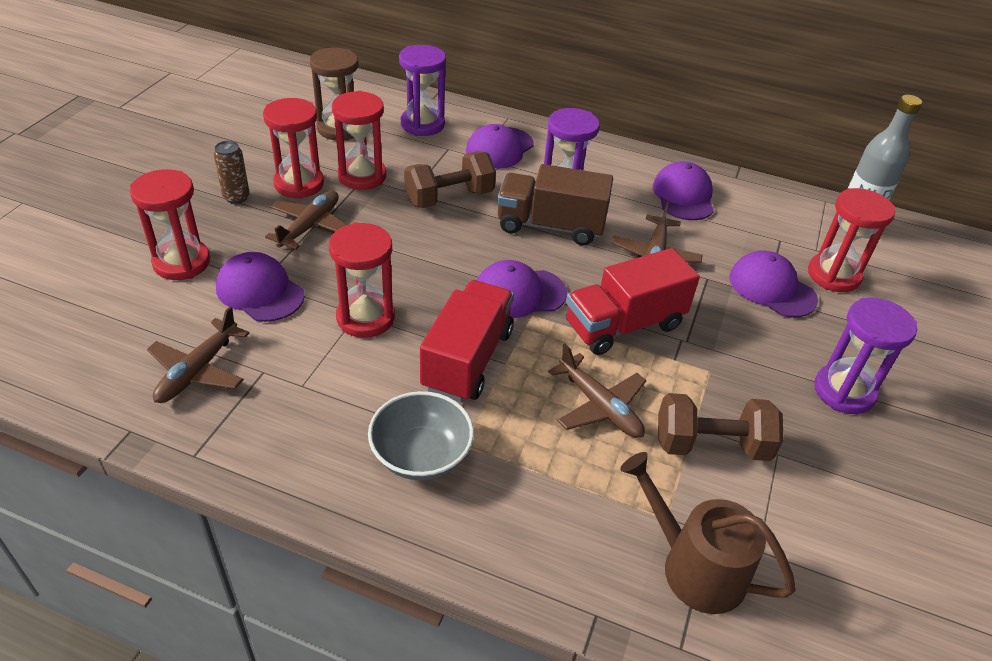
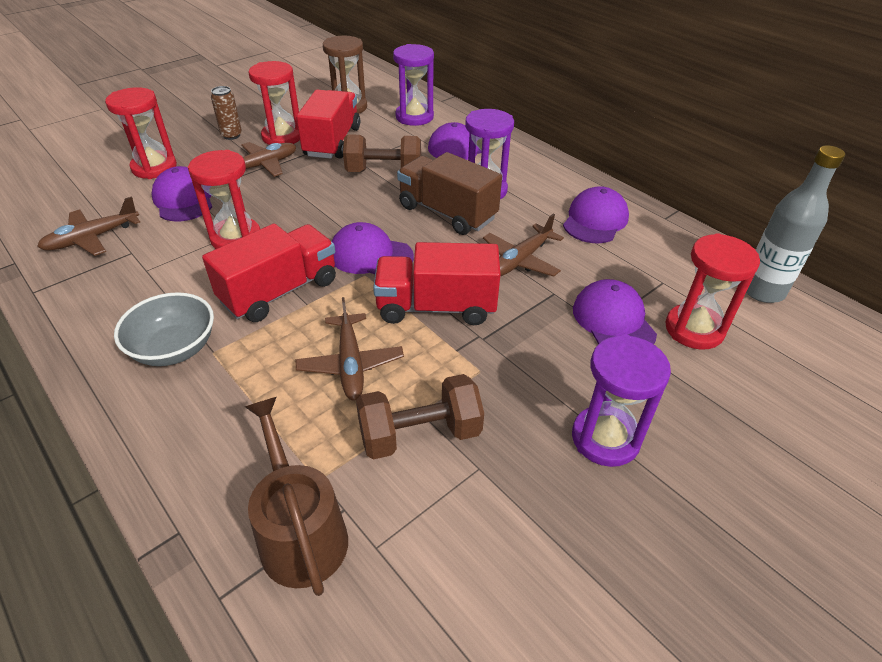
camera: 30 degrees right, 0 degrees up
(362, 176) = (332, 142): red hourglass -> red truck
(711, 445) = (420, 434): brown dumbbell -> brown dumbbell turned 45 degrees counterclockwise

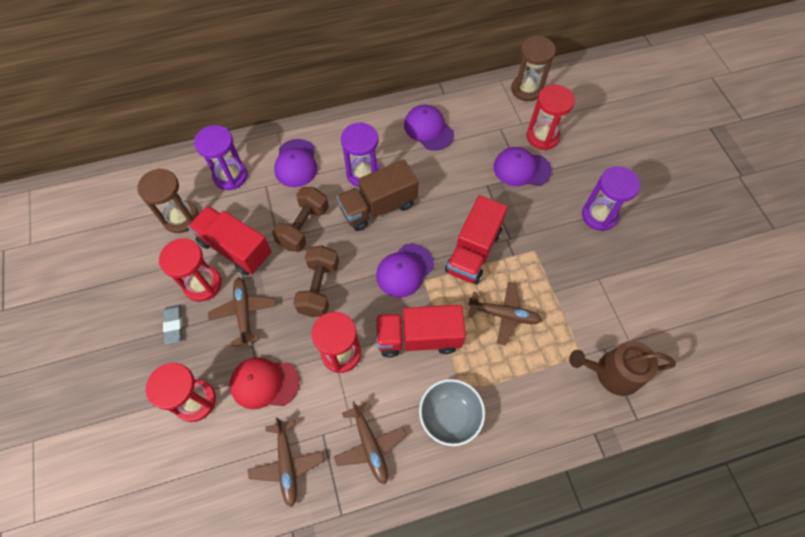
camera: 65 degrees left, 20 degrees up
(184, 199) = (264, 383): purple cap -> red cap
(231, 135) = (174, 325): brown can -> grey eraser
(280, 291) = (418, 338): red truck -> red truck turned 75 degrees counterclockwise
(420, 434) = (569, 297): brown dumbbell -> brown dumbbell (319, 288)
(520, 260) = (449, 187): brown plane -> brown plane (370, 445)
(762, 291) = (526, 89): grey bottle -> brown hourglass

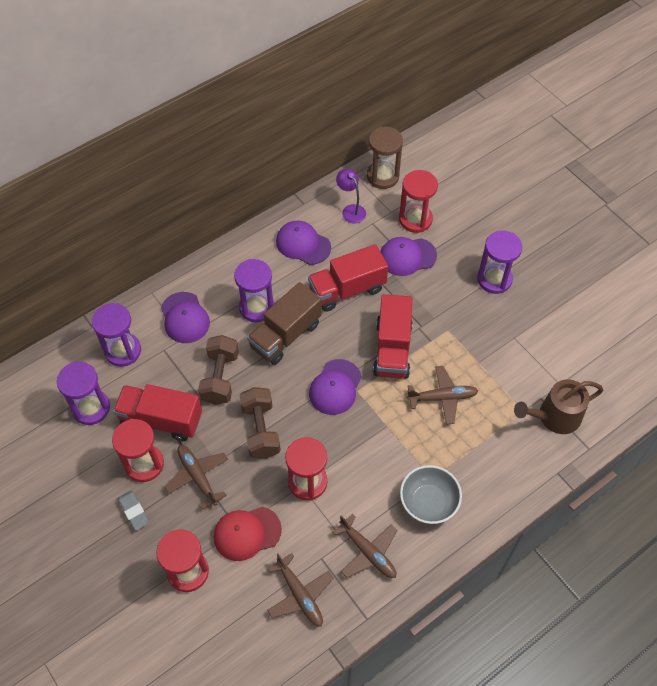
camera: 20 degrees left, 5 degrees down
(181, 218) = (91, 408): brown hourglass -> purple hourglass
(418, 338) = (373, 444): red truck -> red truck (347, 289)
(485, 111) = (351, 210): none -> purple lamp

